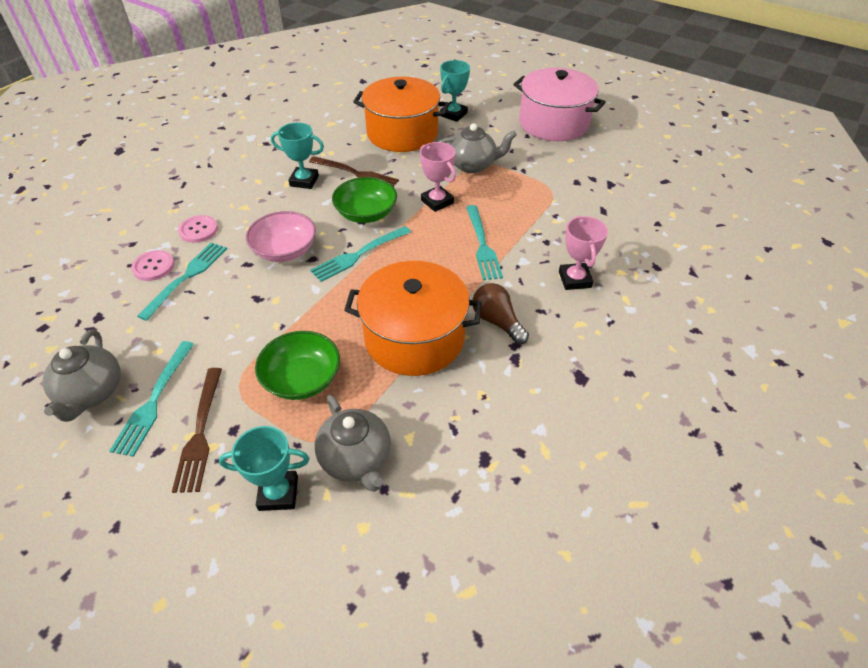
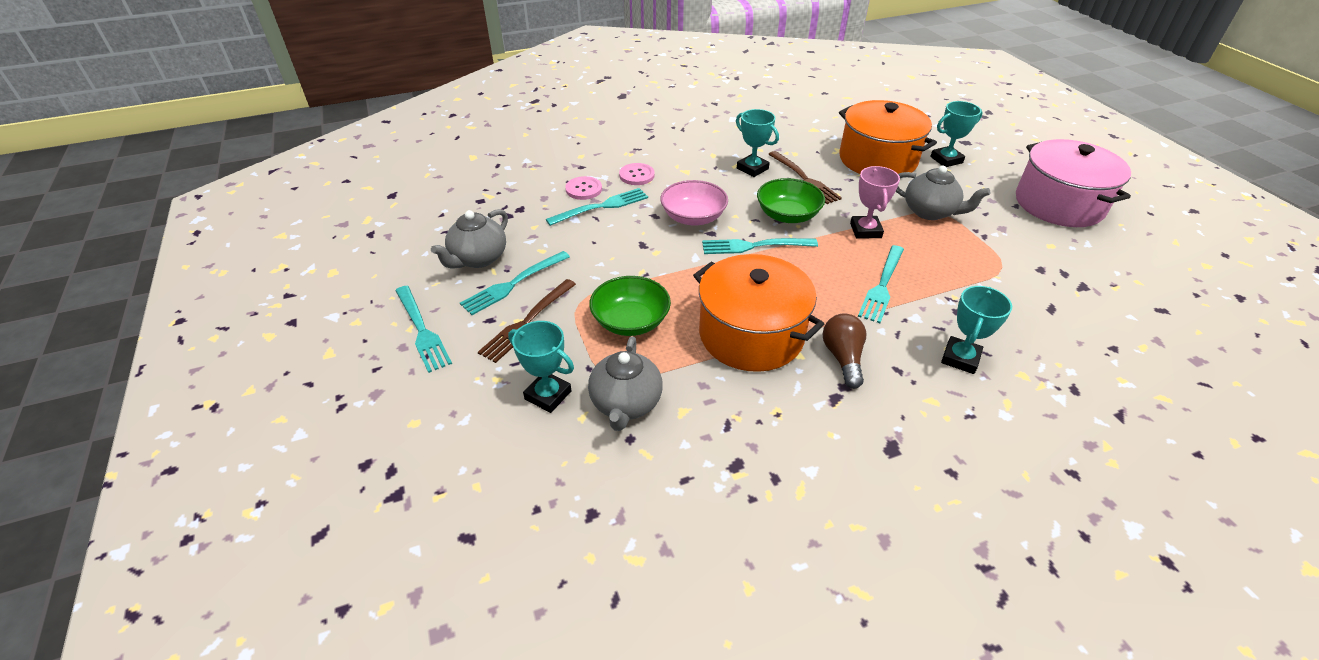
camera: 35 degrees right, 5 degrees down
(87, 503) = (422, 330): none -> turquoise fork
(574, 279) = (960, 358): pink trophy -> turquoise trophy

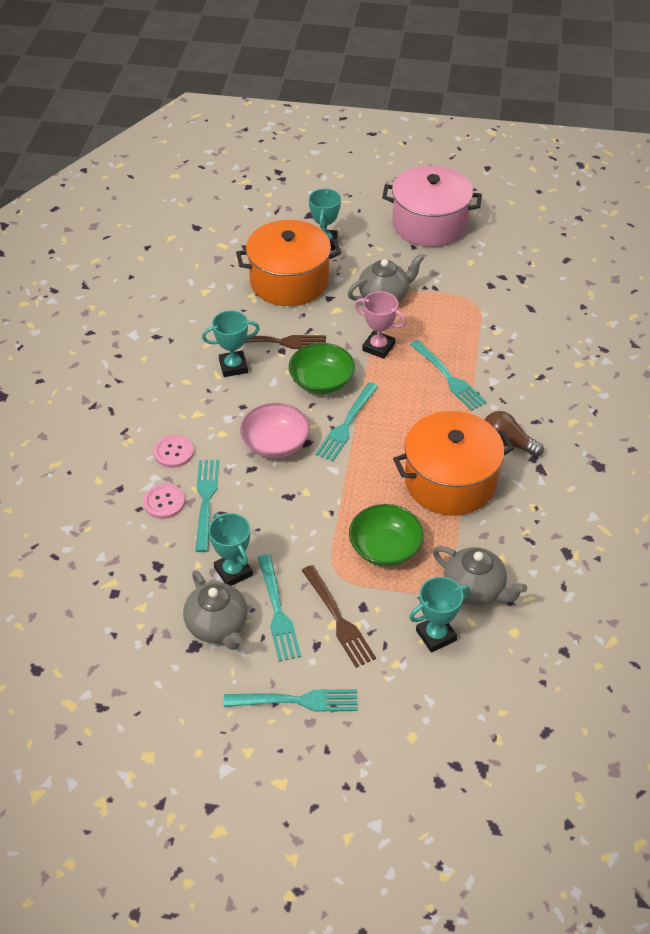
camera: 60 degrees left, 5 degrees up
(960, 358) = (545, 384): turquoise trophy -> turquoise trophy (233, 571)

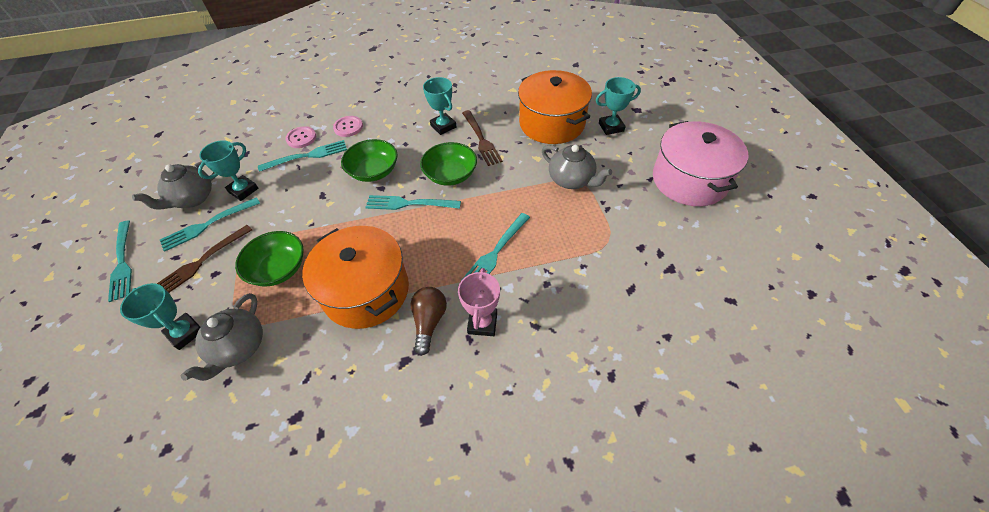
camera: 70 degrees right, 5 degrees up
(275, 443) = (374, 171): pink bowl -> green bowl
(378, 347) = (507, 195): pink trophy -> pink trophy (482, 323)

